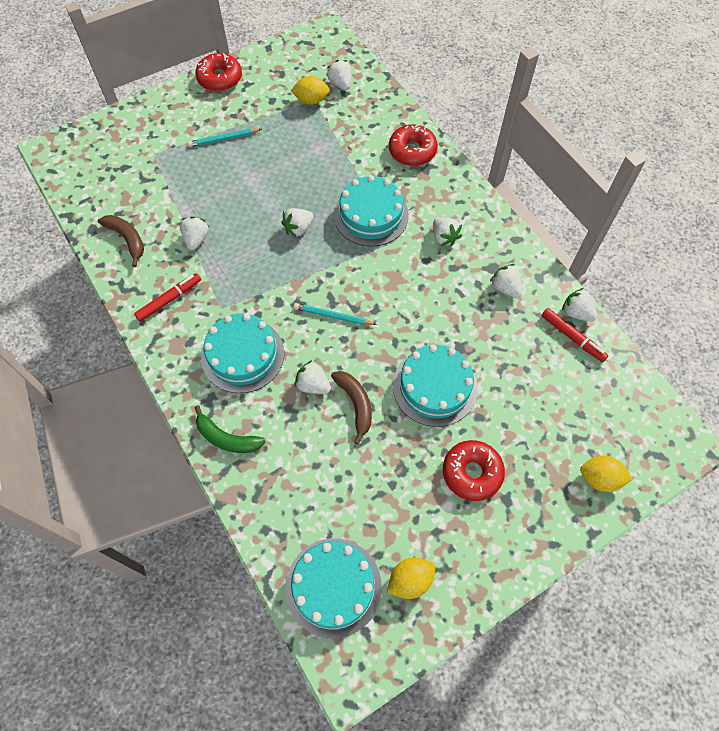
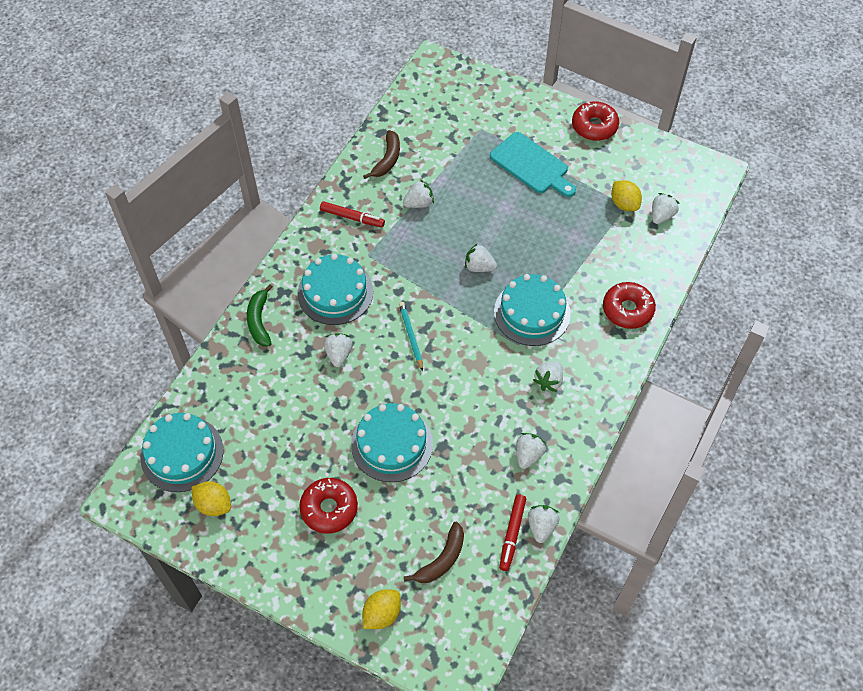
camera: 60 degrees right, 5 degrees down
(223, 139) = (531, 165): turquoise pencil -> turquoise cutting board
(355, 404) = (340, 393): brown banana -> brown banana (442, 559)
(599, 478) = (382, 614): yellow lemon -> yellow lemon turned 60 degrees clockwise

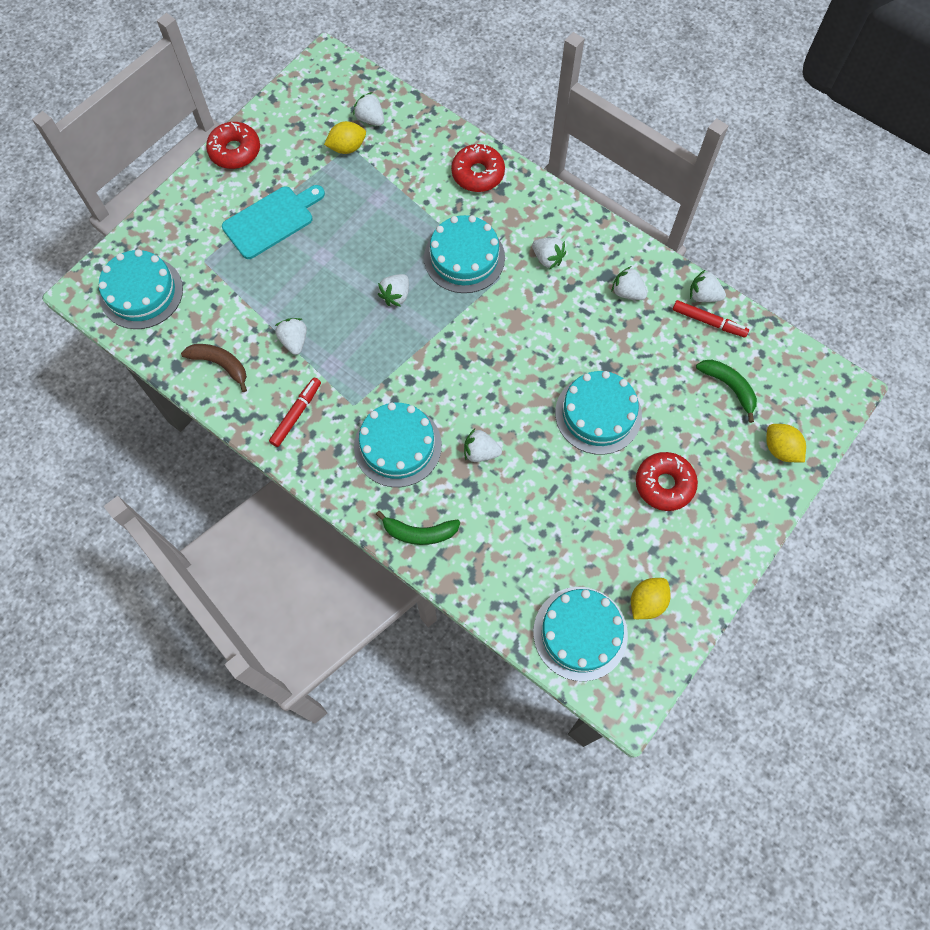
camera: 80 degrees left, 10 degrees up
(411, 336) = (470, 376): turquoise pencil -> none
(441, 96) = (141, 292): none -> turquoise cake
(442, 559) = (729, 387): brown banana -> green banana

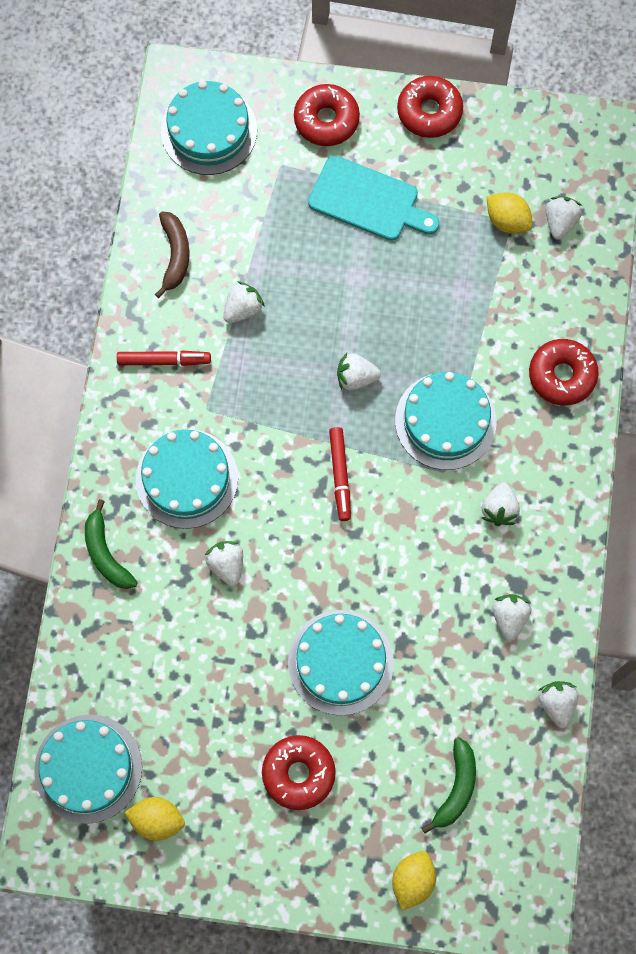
camera: 60 degrees right, 5 degrees up
(192, 215) = (326, 120): none -> red donut
(708, 322) = (526, 726): red marker -> red marker (340, 475)

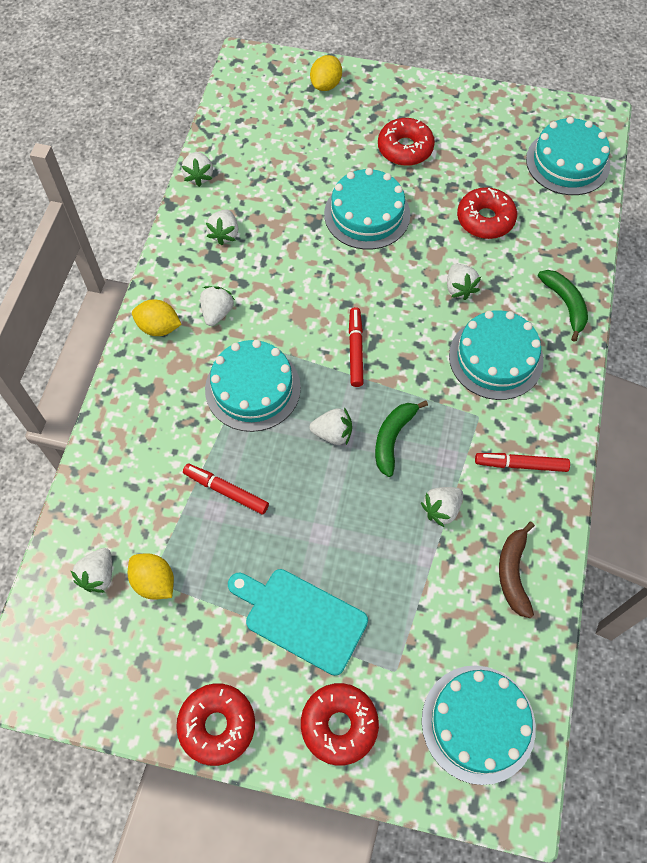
camera: 175 degrees left, 10 degrees down
(157, 819) = (513, 129): yellow lemon -> yellow lemon (159, 327)
(455, 310) = (226, 491): none -> red marker
(456, 787) = (286, 132): green banana -> green banana (393, 438)
(562, 375) = (135, 420): red donut -> red donut (485, 219)

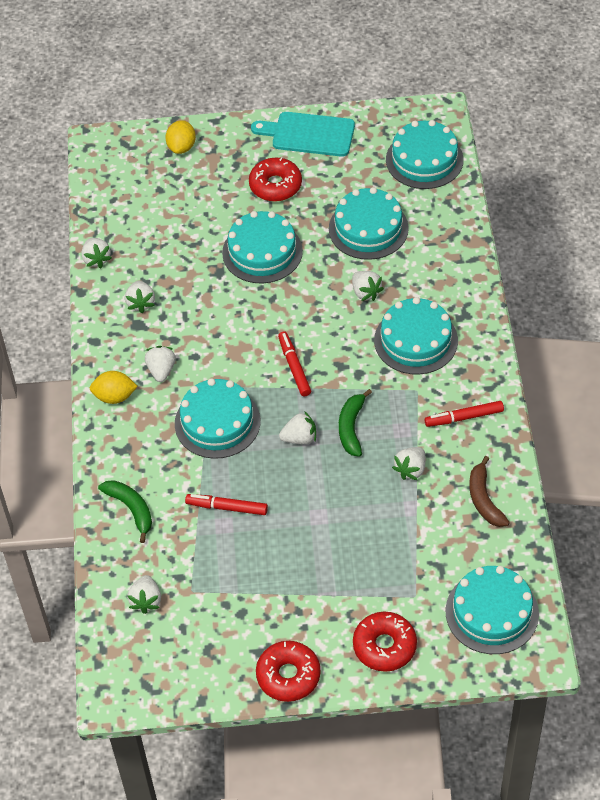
camera: 15 degrees left, 10 degrees down
(154, 582) = (195, 591): yellow lemon -> none
(301, 618) = (326, 581): turquoise cutting board -> turquoise cutting board (309, 134)
(485, 219) = (368, 228): red donut -> turquoise cake
(565, 304) = (460, 281): green banana -> green banana (131, 509)

